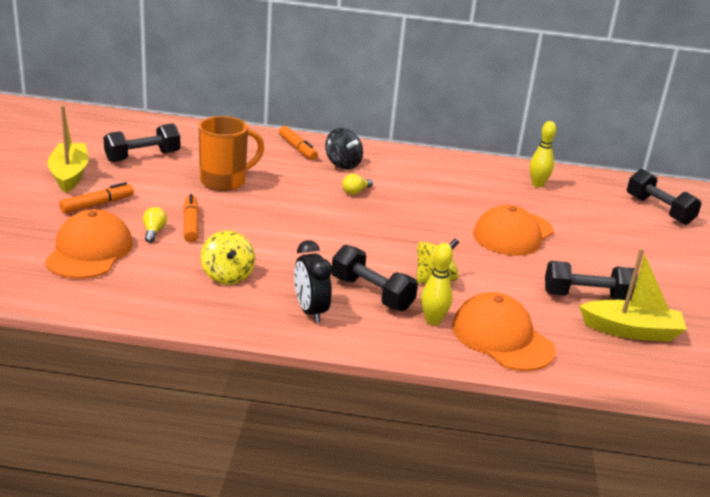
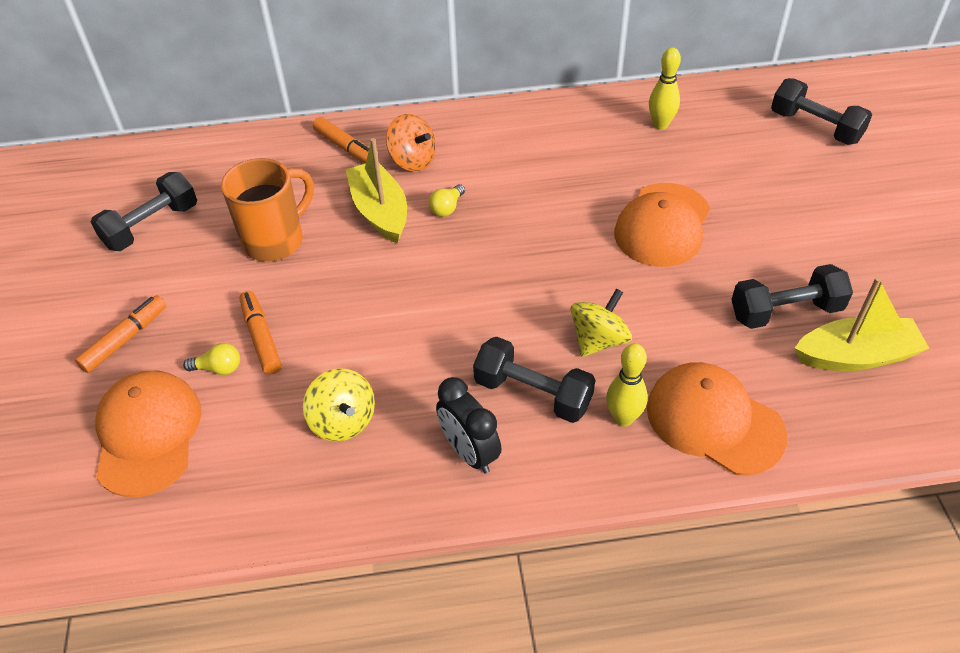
camera: 10 degrees left, 20 degrees up
(69, 175) = (66, 292): yellow boat -> yellow boat (380, 211)
(154, 232) = (218, 368): yellow light bulb -> yellow light bulb turned 105 degrees clockwise
(342, 164) = (412, 160): black spinning top -> orange spinning top

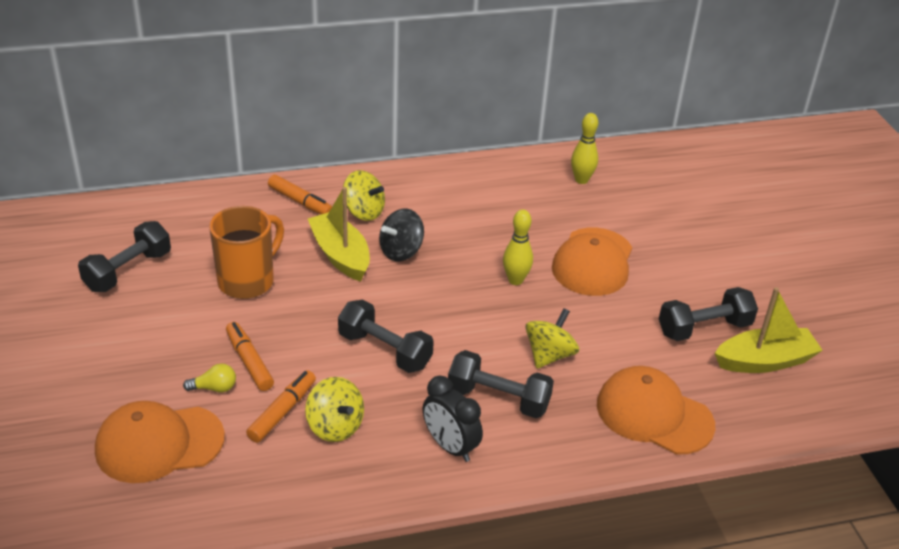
camera: 10 degrees left, 10 degrees down
(125, 339) = (122, 367): orange marker -> orange marker (282, 412)
(148, 434) = (159, 444): orange cap -> orange cap turned 90 degrees counterclockwise
(412, 160) = (363, 212): orange spinning top -> yellow spinning top
(447, 208) = (401, 251): yellow light bulb -> black spinning top
(623, 418) = (578, 415): yellow bowling pin -> yellow bowling pin (515, 280)
(815, 127) = (714, 181): black dumbbell -> black dumbbell (385, 350)

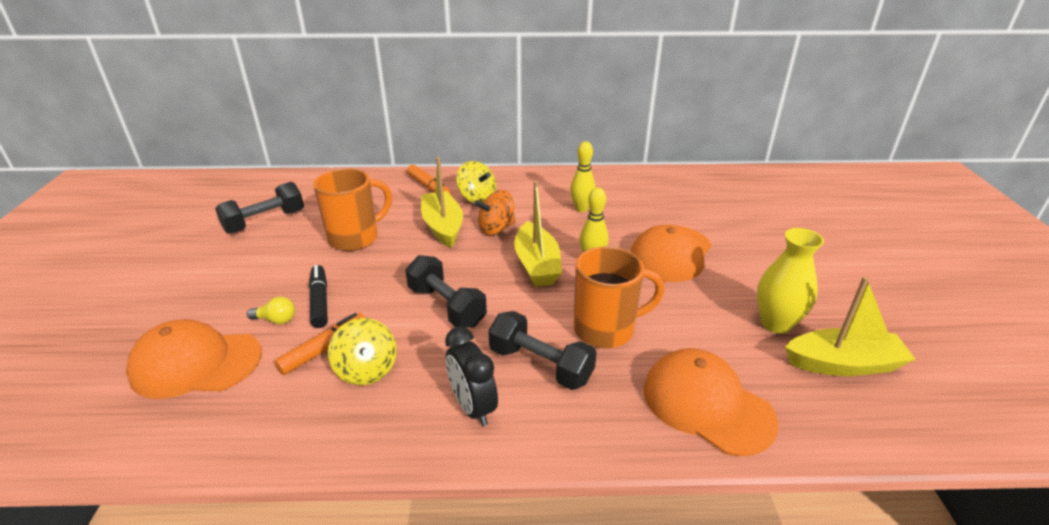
camera: 15 degrees right, 5 degrees down
(249, 361) = (320, 301): orange marker -> black marker
(401, 251) = (496, 229): black spinning top -> orange spinning top
(460, 292) = (537, 265): none -> yellow boat
(549, 355) = (606, 329): yellow spinning top -> orange mug
(581, 180) = (674, 191): yellow bowling pin -> yellow bowling pin (581, 209)
(704, 328) = (776, 323): black dumbbell -> yellow vase

